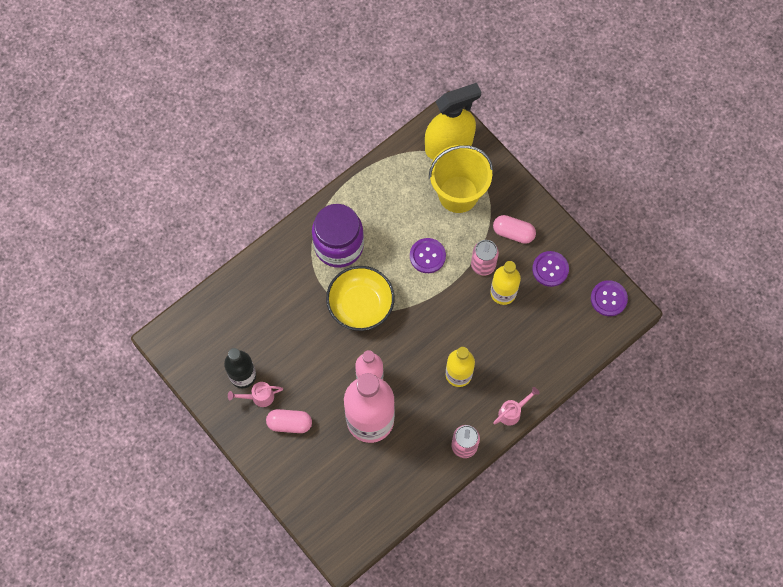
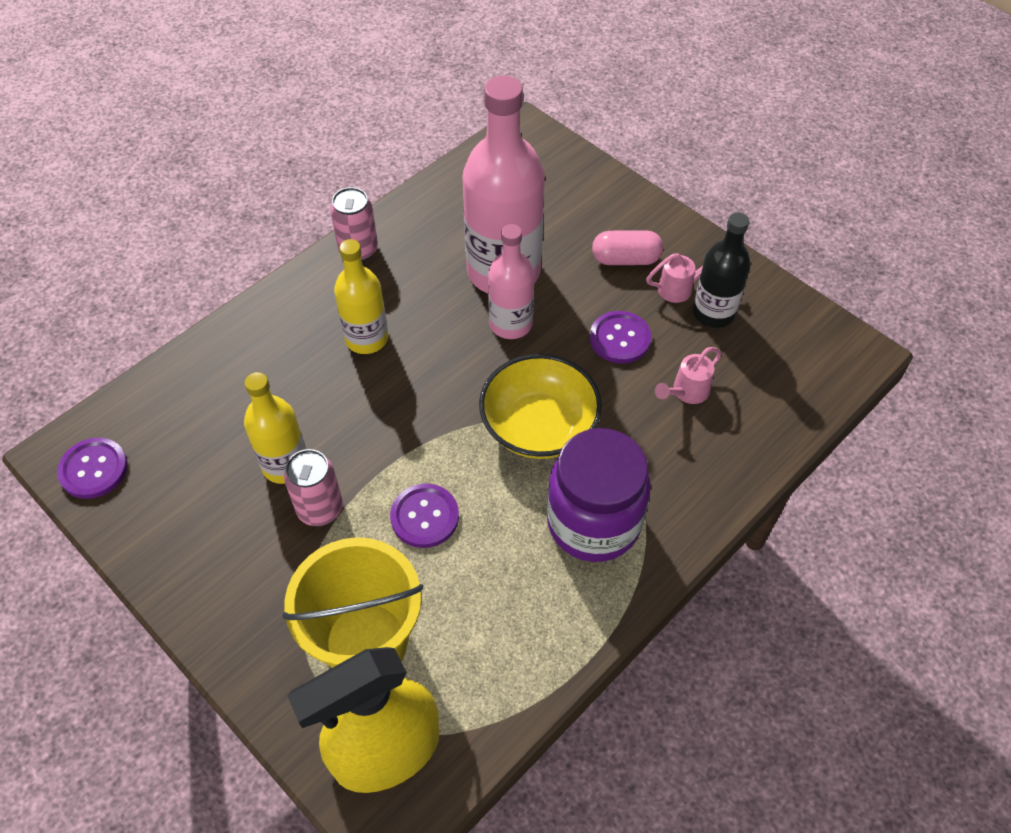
camera: 175 degrees right, 15 degrees down
(513, 233) = (258, 573): pink capsule -> none
(513, 412) = (281, 296): pink watering can -> pink watering can (686, 392)
(550, 269) = (194, 511): purple button -> purple button (620, 338)

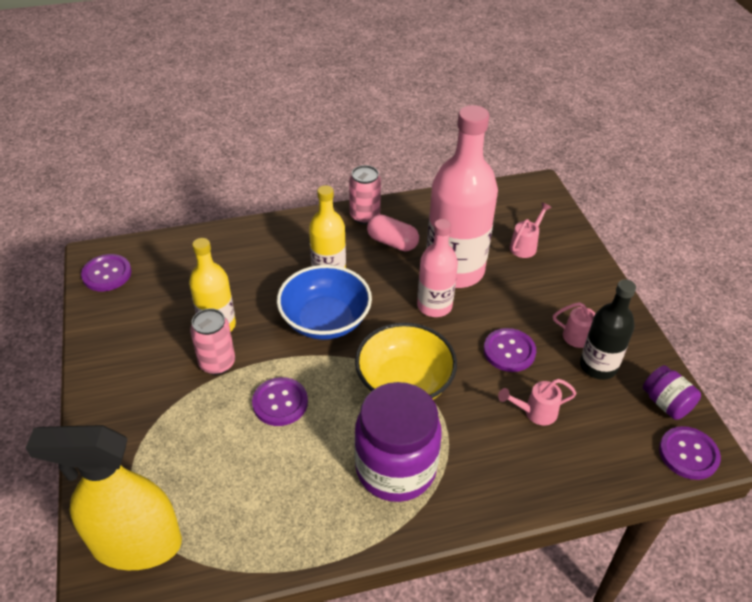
camera: 30 degrees right, 10 degrees down
(366, 642) = (180, 464): yellow bucket -> none
(404, 398) = (325, 320): none -> blue bowl
(558, 208) = (526, 245): none -> pink watering can
(625, 259) = (553, 299): pink capsule -> pink capsule (392, 242)
(796, 321) = (666, 403): none -> purple jar
(845, 363) = (688, 454): none -> purple button

